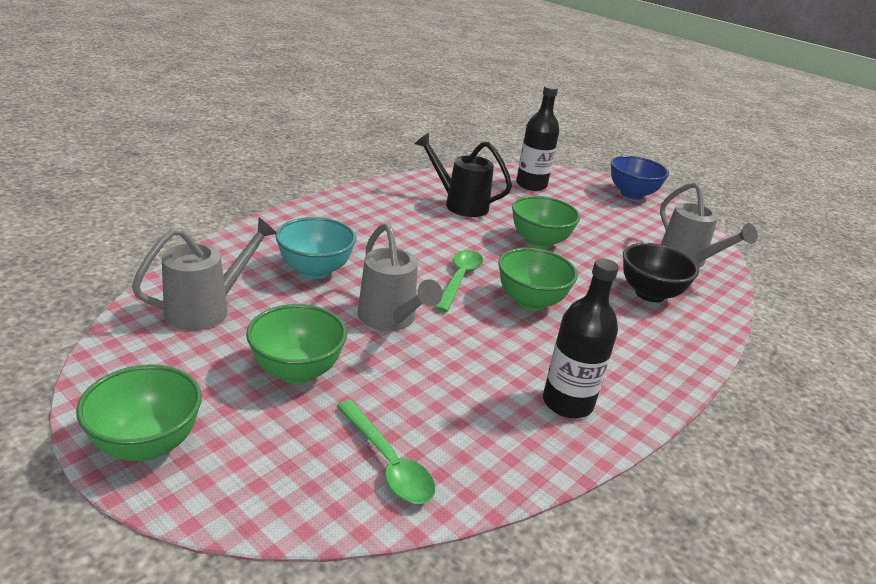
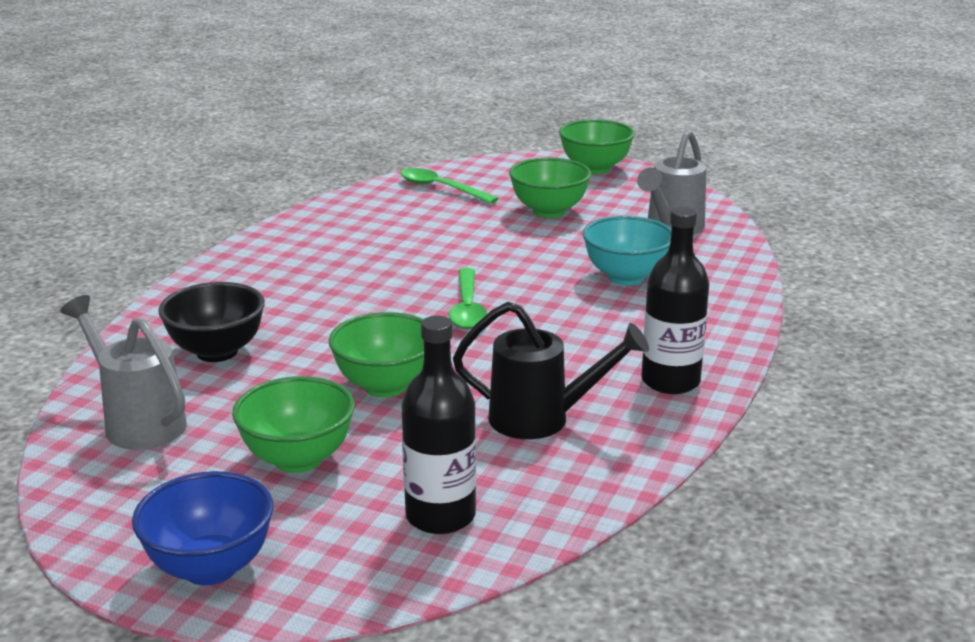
camera: 165 degrees right, 5 degrees down
(390, 320) = (509, 256): grey watering can -> none
(530, 302) = (373, 305): green bowl -> green bowl (298, 459)
(567, 403) = (317, 238): black bottle -> black bottle (670, 381)

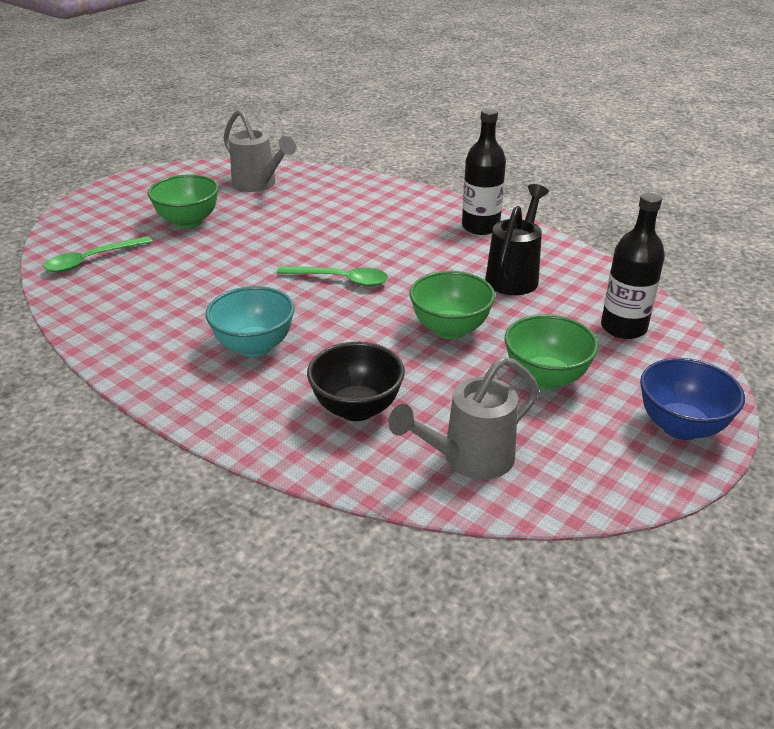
camera: 75 degrees left, 10 degrees up
(595, 168) = (119, 190): green bowl -> none
(626, 277) = (327, 214): turquoise bowl -> turquoise bowl (254, 346)

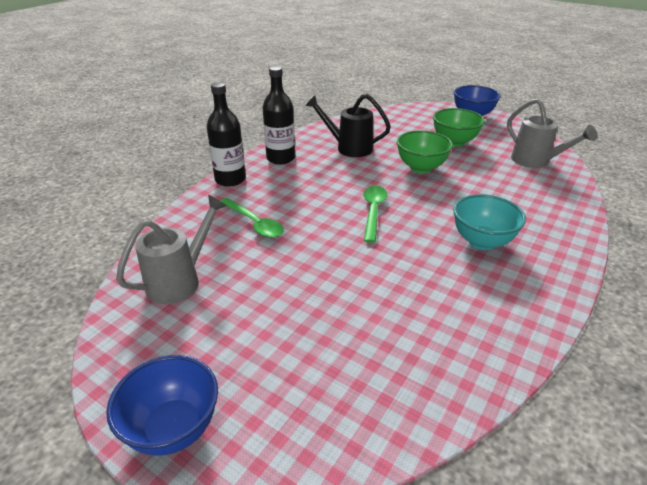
camera: 95 degrees left, 0 degrees up
(92, 260) = (380, 391): green spoon -> green spoon (254, 223)
(114, 192) = (173, 428): none -> blue bowl
(188, 222) = (274, 322): green bowl -> none
(357, 408) = (520, 195): black bowl -> none
(623, 327) = (396, 122): black bottle -> black bottle (230, 179)

